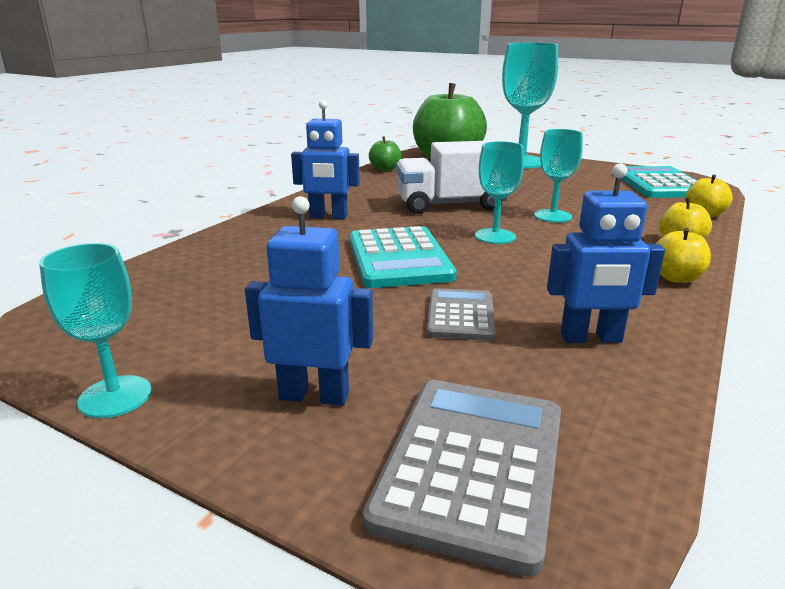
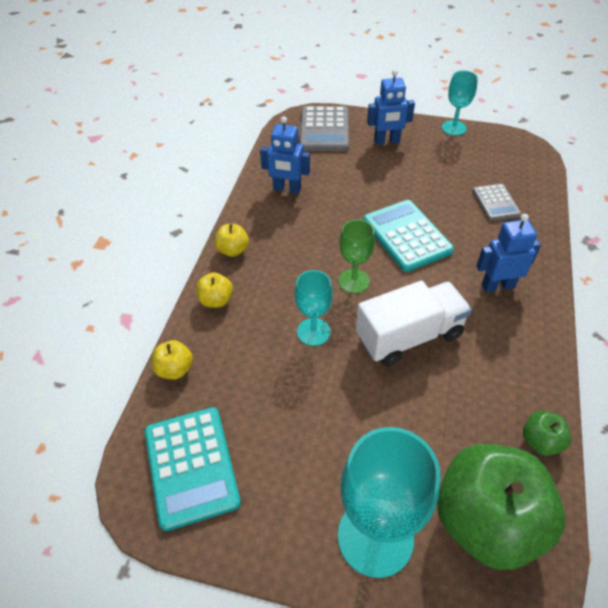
camera: 165 degrees right, 25 degrees up
(460, 315) = (350, 192): grey calculator -> grey calculator (496, 203)
(495, 236) = (354, 281): turquoise goblet -> green goblet
(591, 338) = (287, 189): blue robot -> blue robot turned 150 degrees counterclockwise

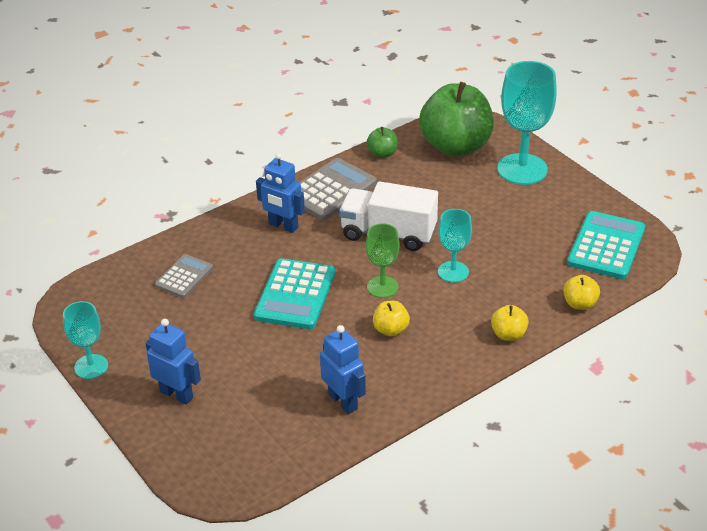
camera: 140 degrees left, 10 degrees down
(233, 250) = (456, 369): yellow apple -> yellow apple (391, 330)
(324, 130) = (217, 452): grey calculator -> grey calculator (330, 190)

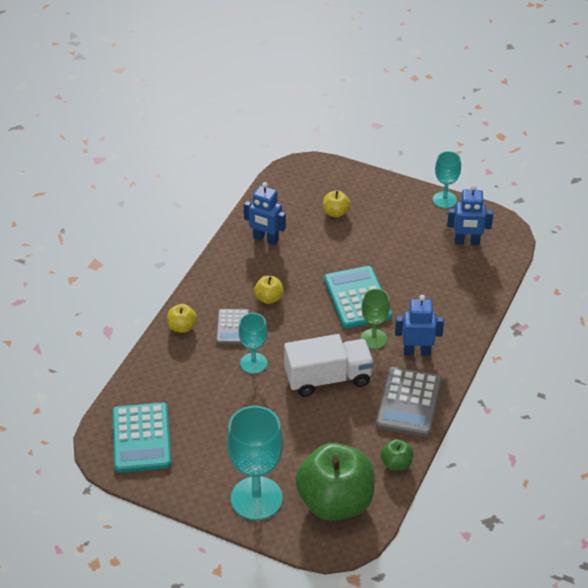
camera: 150 degrees right, 5 degrees up
(177, 394) = (374, 204): blue robot -> blue robot (467, 242)
(184, 276) = (449, 280): grey calculator -> grey calculator (233, 327)
(382, 287) = (298, 329): green goblet -> green goblet (373, 339)
(579, 304) = (140, 373): yellow apple -> yellow apple (335, 213)

